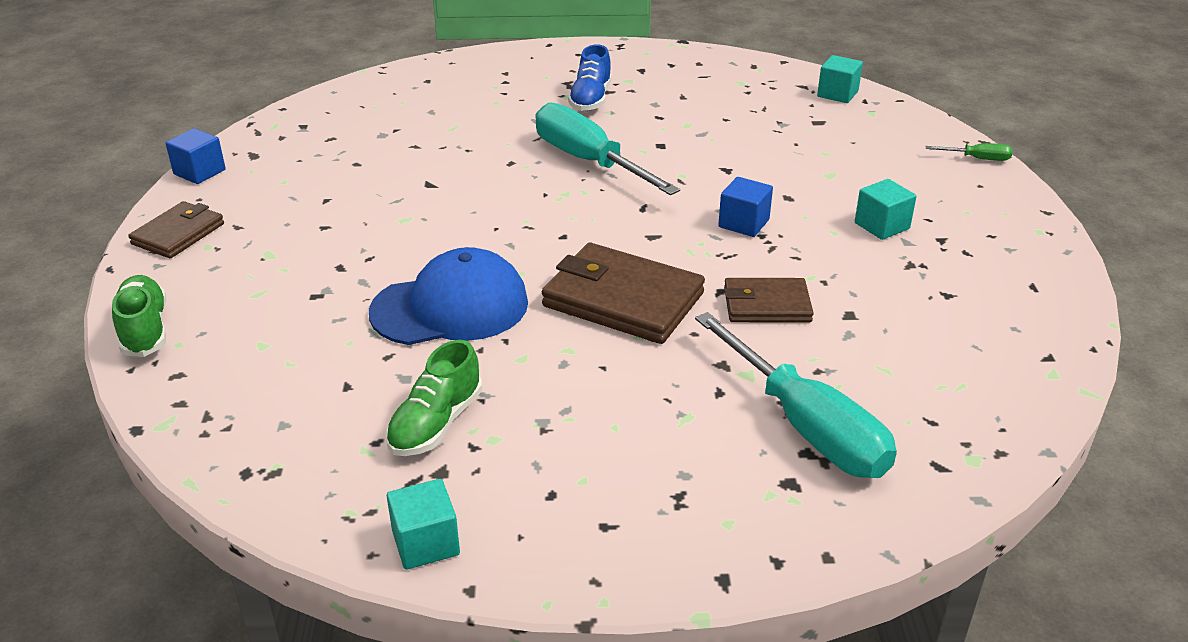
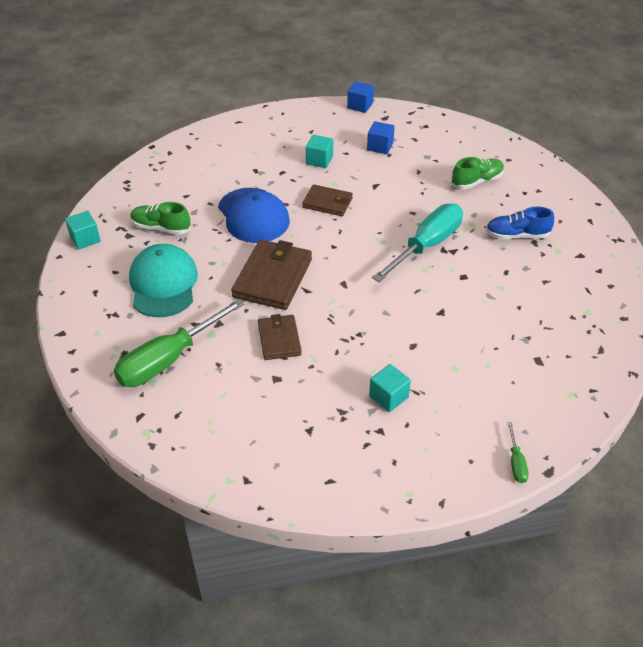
camera: 80 degrees right, 10 degrees up
(145, 330) = (219, 129): green shoe -> green shoe (477, 181)
(178, 234) = (299, 116): brown wallet -> brown wallet (327, 203)
(606, 426) = (163, 284): none -> turquoise cap
(743, 223) = (371, 324): blue cube -> blue cube (380, 146)
(806, 426) = (168, 360): turquoise screwdriver -> green screwdriver
(837, 94) = (596, 372): turquoise cube -> turquoise cube (319, 160)

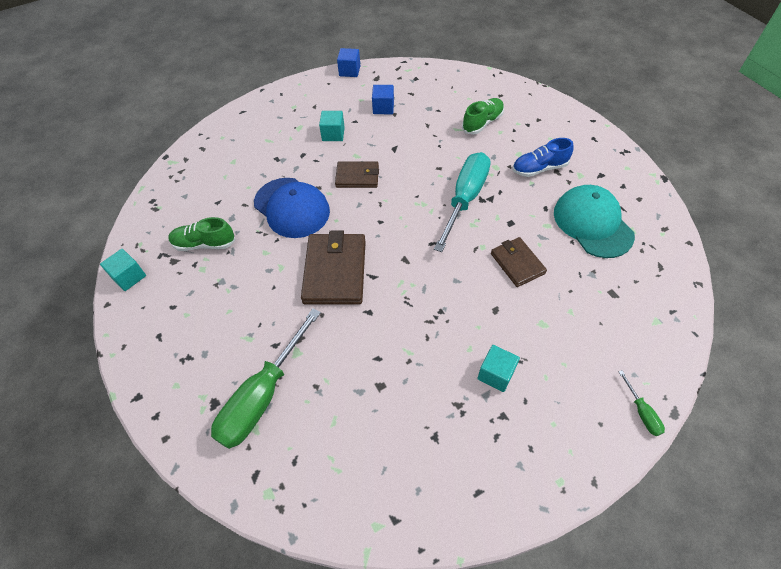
camera: 15 degrees left, 10 degrees up
(163, 284) = (228, 307): turquoise cap -> turquoise cap (592, 223)
(279, 339) = (366, 339): brown wallet -> brown wallet (517, 263)

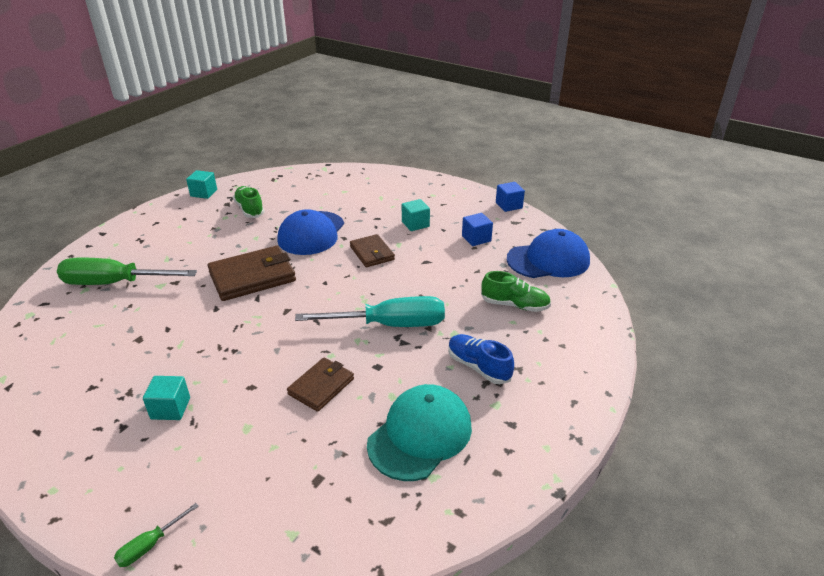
camera: 60 degrees right, 20 degrees down
(439, 83) = (548, 260): none -> blue cap

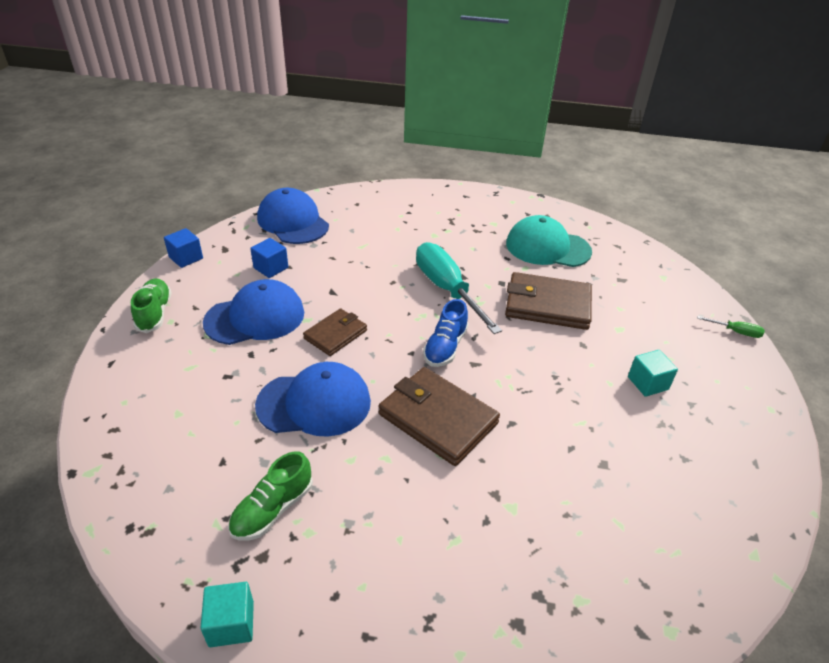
camera: 115 degrees left, 5 degrees up
(114, 283) = (544, 569): green screwdriver -> none
(321, 386) = (547, 305): brown wallet -> brown wallet, size x1.66
(415, 224) = (255, 317): turquoise cube -> blue cap
(478, 367) = (463, 235): blue shoe -> blue shoe (445, 347)
(515, 305) = (374, 230): green shoe -> green shoe (154, 313)

